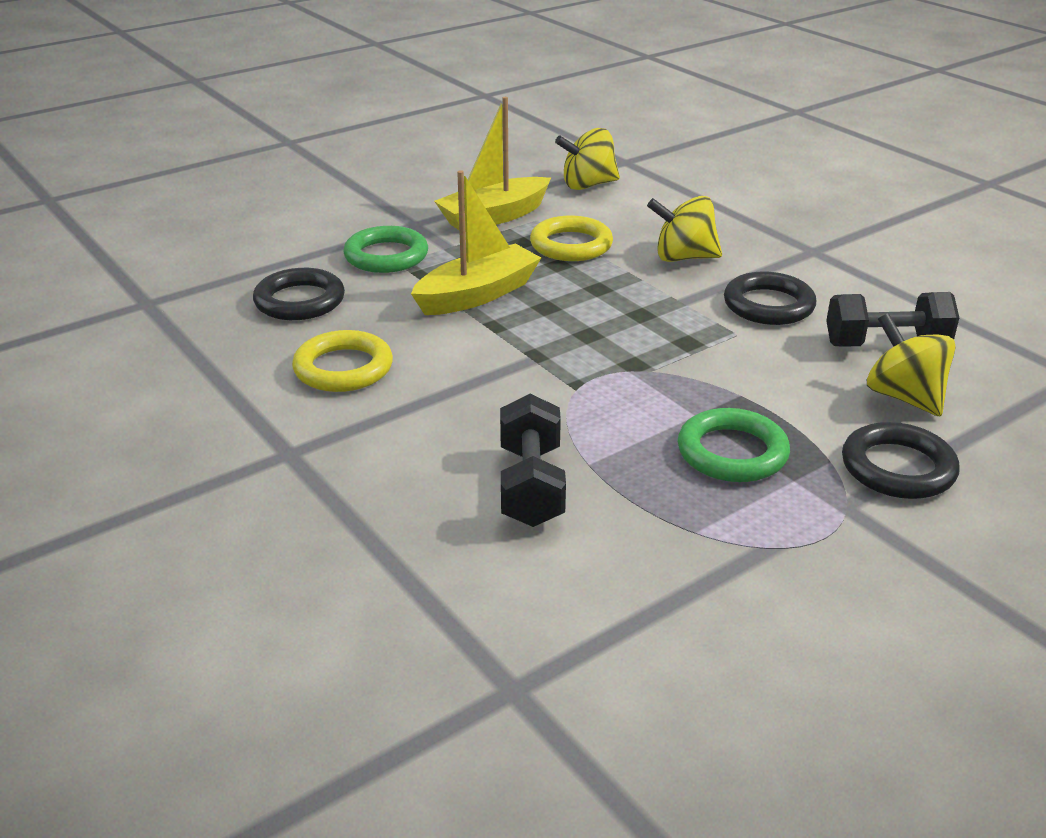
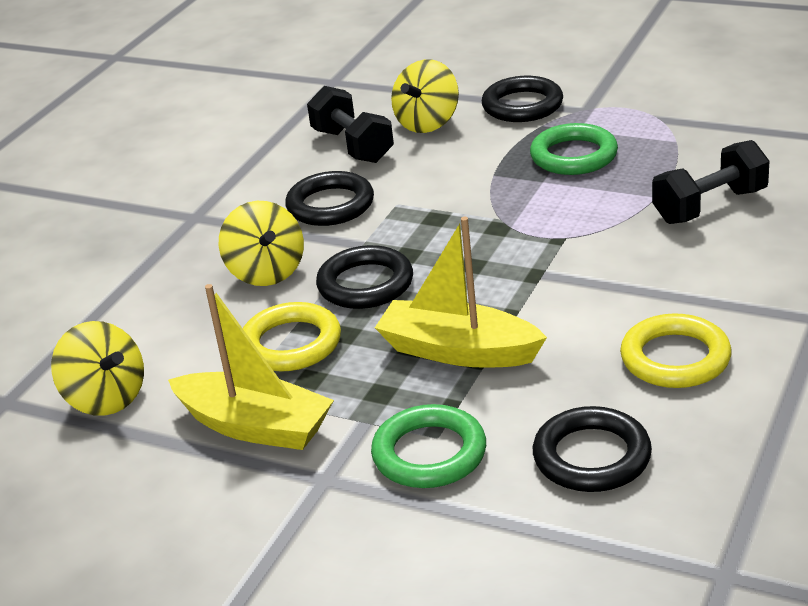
camera: 115 degrees left, 0 degrees up
(616, 287) = (365, 284): none -> black ring

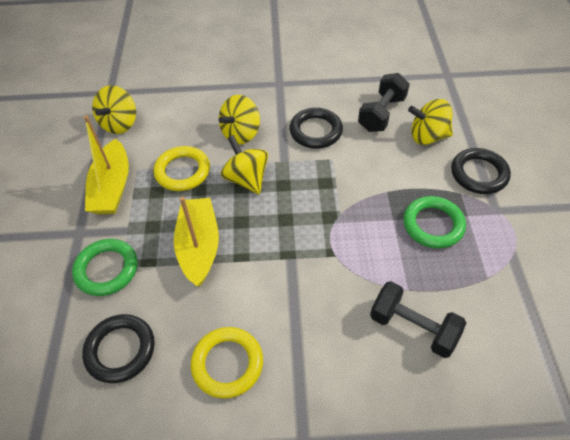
camera: 60 degrees right, 20 degrees up
(365, 284) = (246, 179): black ring -> yellow spinning top

